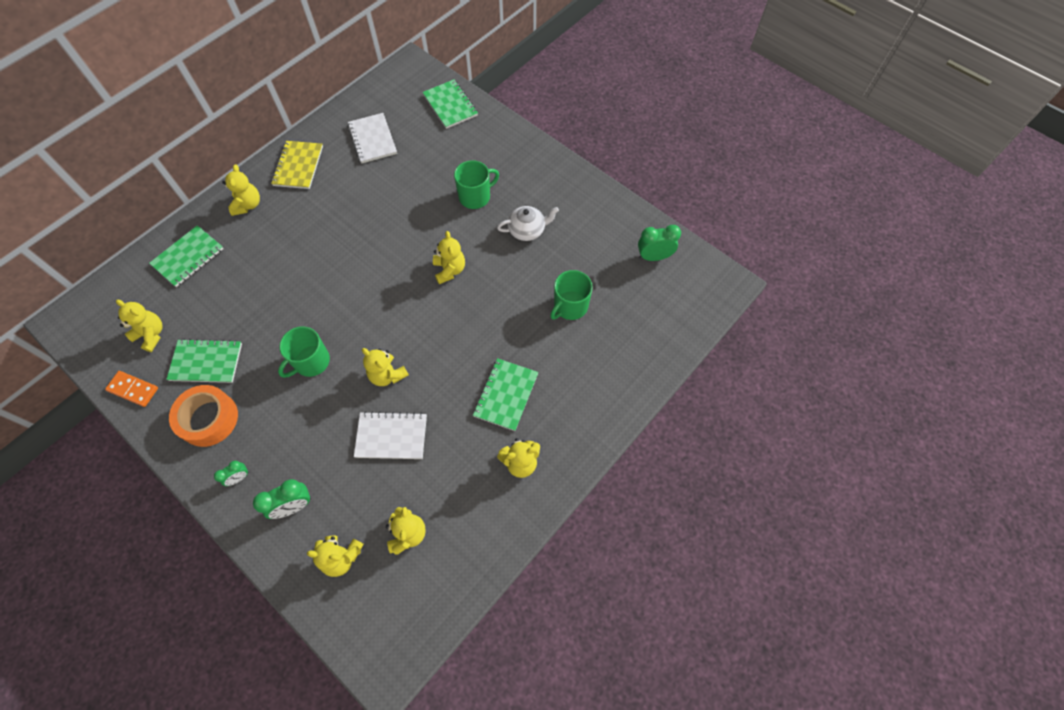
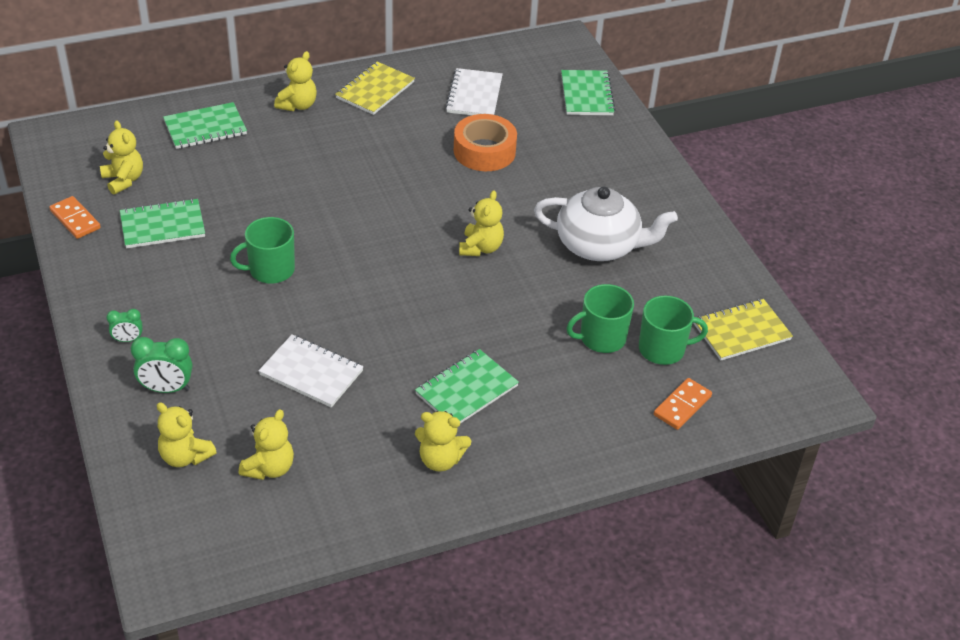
camera: 25 degrees right, 20 degrees down
(206, 362) = (162, 226): green notebook -> green notebook turned 45 degrees counterclockwise
(209, 419) = (132, 276): orange tape -> orange tape (484, 151)
(387, 375) = (345, 315): yellow teddy bear -> none
(475, 196) = (558, 191): green mug -> green mug (663, 349)
(527, 230) = (599, 245): white teapot -> white teapot, size x1.69
(649, 335) = (682, 406): none -> orange domino
(654, 257) = (741, 331): green clock -> yellow notebook

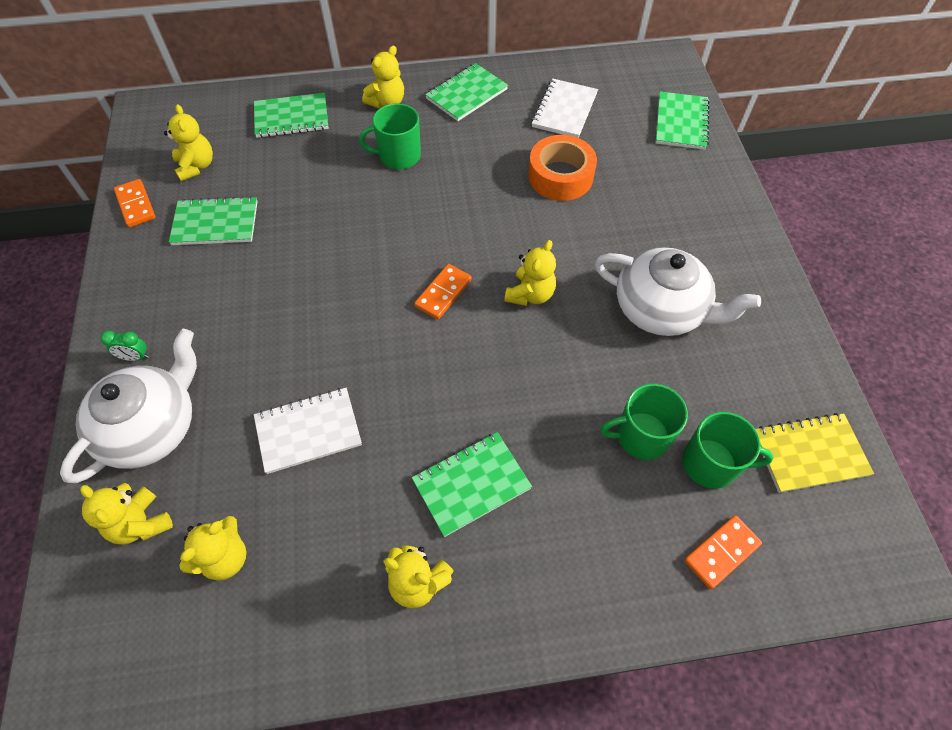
camera: 15 degrees right, 15 degrees up
(166, 389) = (152, 427): green clock -> white teapot
(270, 270) = (304, 291): green mug -> green mug (398, 156)
(311, 373) = (308, 431): white notebook -> white notebook turned 60 degrees counterclockwise
(375, 90) = (466, 94): yellow notebook -> green notebook
(401, 256) = (443, 293): none -> orange domino

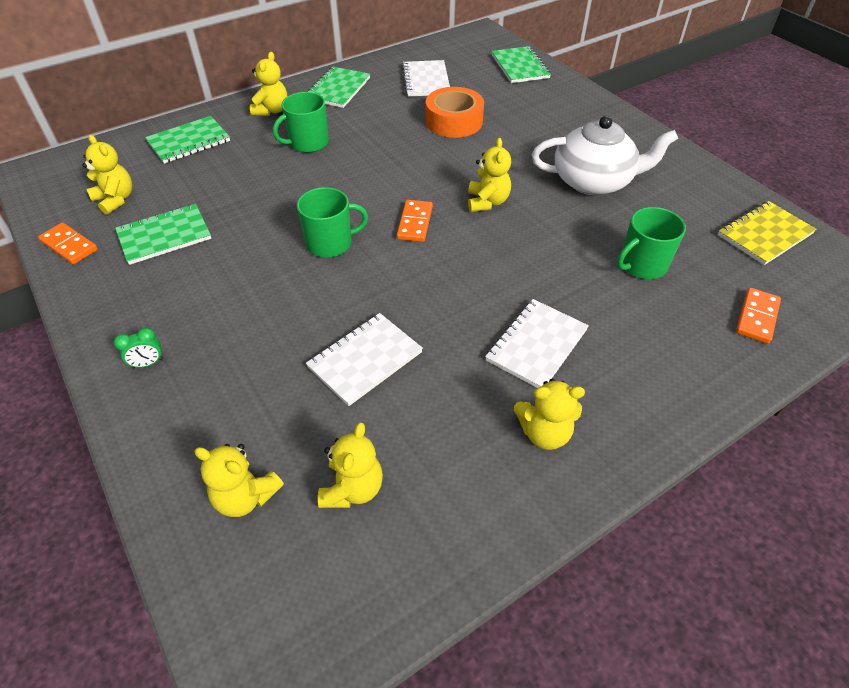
camera: 25 degrees left, 10 degrees down
(152, 427) = (204, 413): white teapot -> none
(471, 484) = (536, 345): green notebook -> white notebook
(711, 464) = (705, 264): green mug -> green mug (330, 243)

